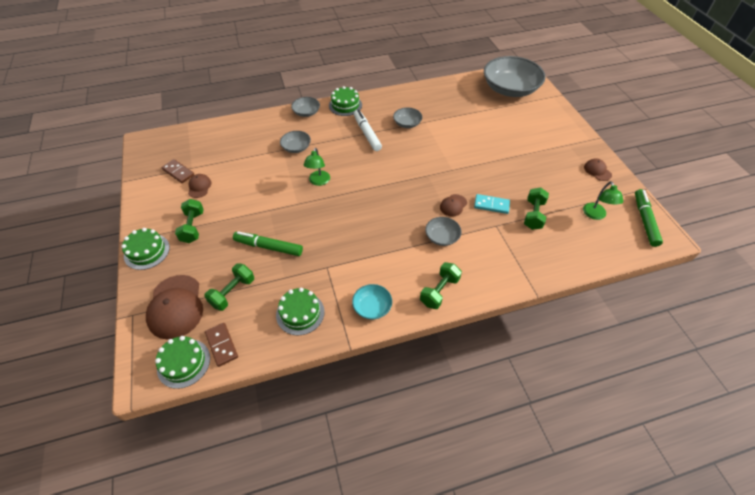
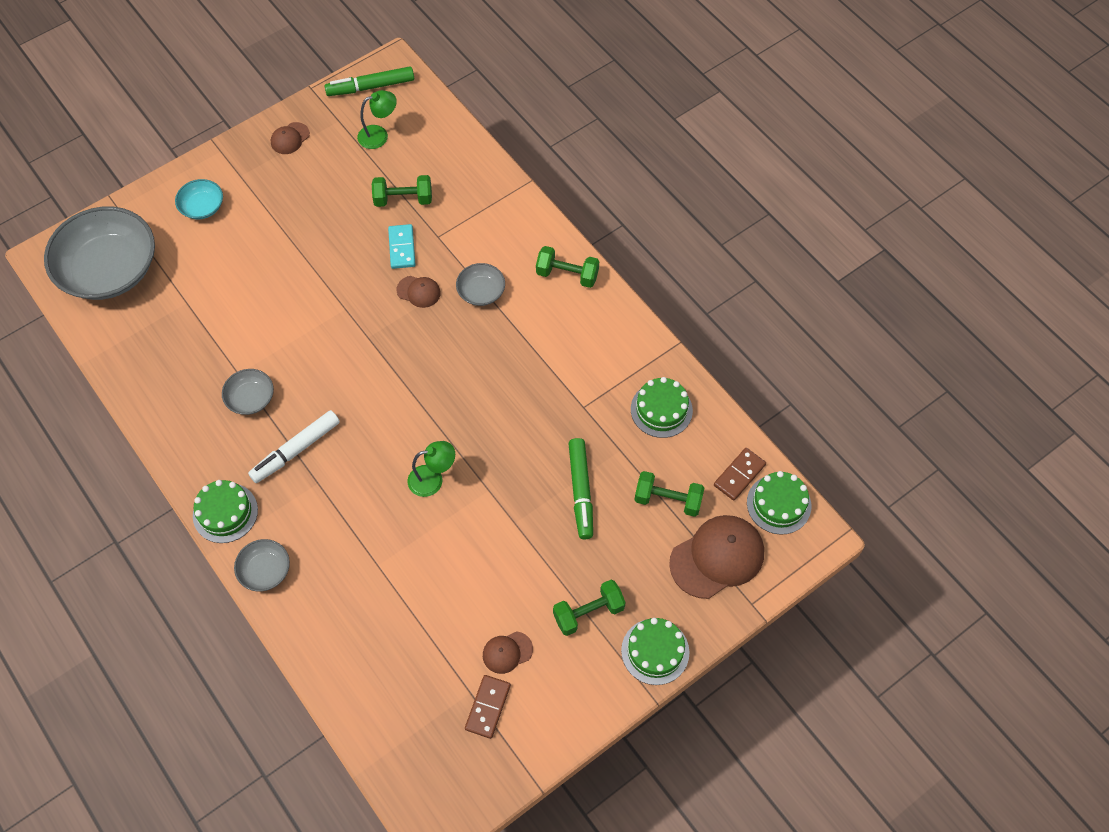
camera: 110 degrees left, 10 degrees up
(296, 147) = (365, 546): grey bowl -> none
(372, 307) = (619, 337): turquoise bowl -> turquoise bowl (202, 207)

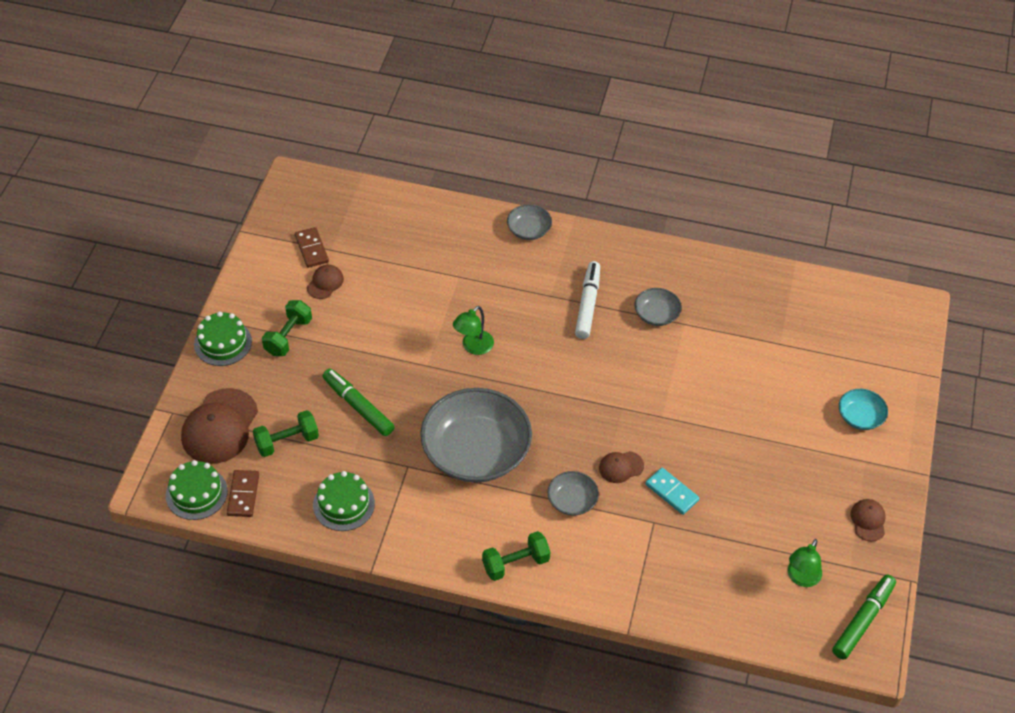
camera: 140 degrees right, 10 degrees down
(109, 269) = (862, 328): grey bowl -> grey bowl (476, 451)
(225, 513) = (591, 242): green cake -> none
(403, 199) = (716, 534): green dumbbell -> none

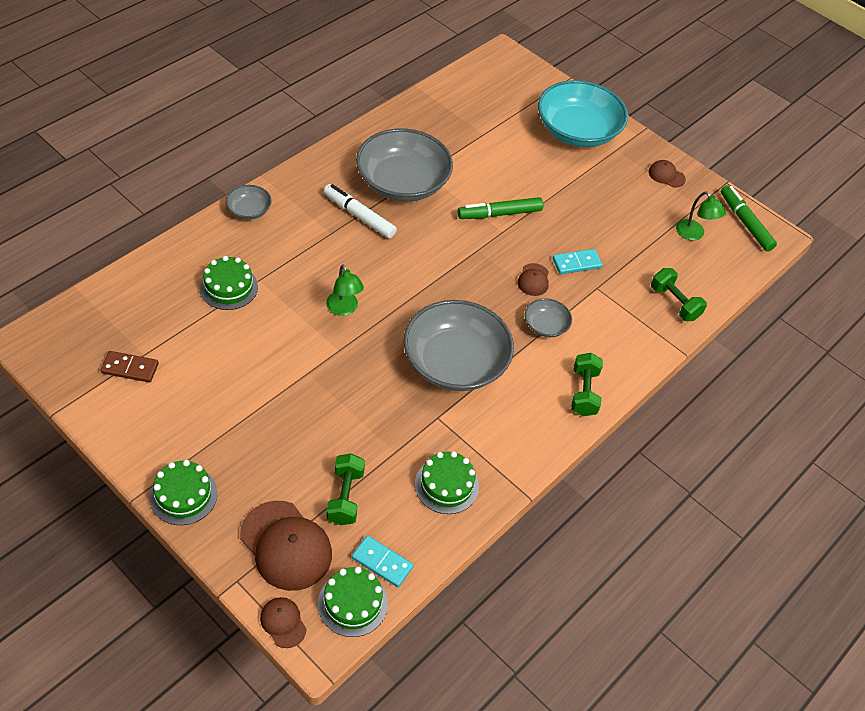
camera: 65 degrees left, 0 degrees up
(243, 495) = (382, 562): brown domino -> turquoise domino
(288, 336) = (221, 437): green dumbbell -> green dumbbell (674, 303)
(325, 283) = (181, 378): brown cap -> brown cap (283, 622)
(358, 406) = (346, 422): green marker -> green marker (499, 214)
(435, 262) = (229, 287): none -> green cake
(656, 314) = (402, 183): grey bowl -> grey bowl, size x2.21
(860, 417) = (577, 131): turquoise bowl -> turquoise bowl, size x2.21

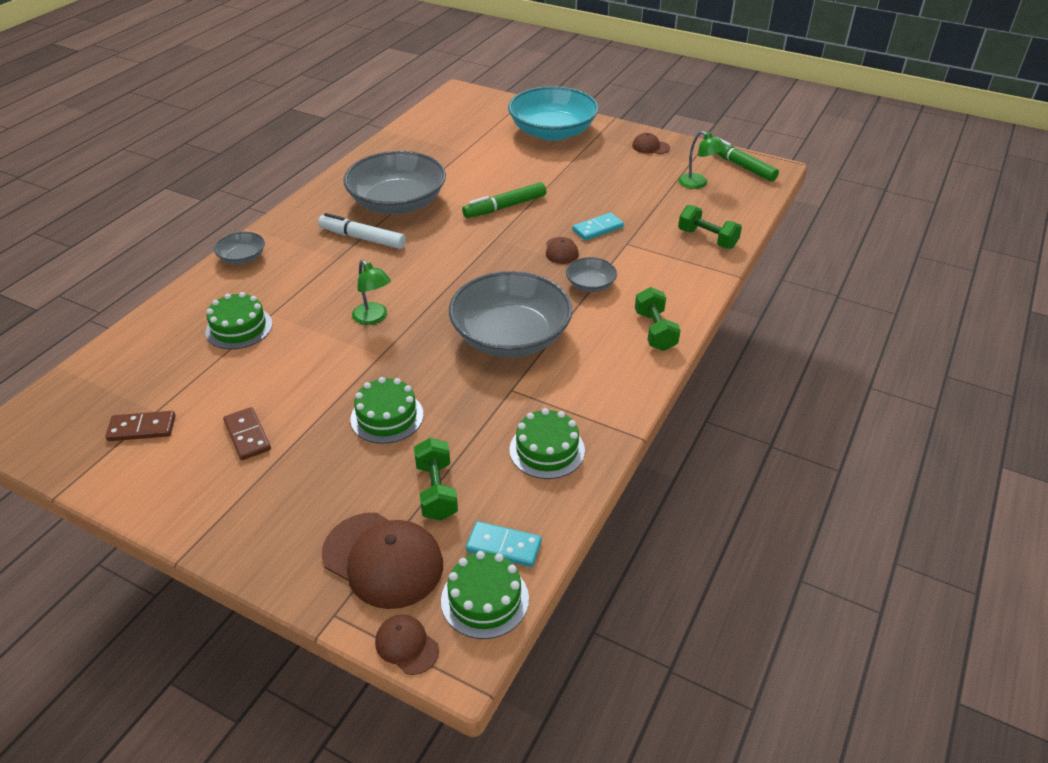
camera: 10 degrees left, 10 degrees down
(183, 495) = (240, 540): green cake -> green cake (387, 416)
(210, 400) = (247, 436): none -> brown domino

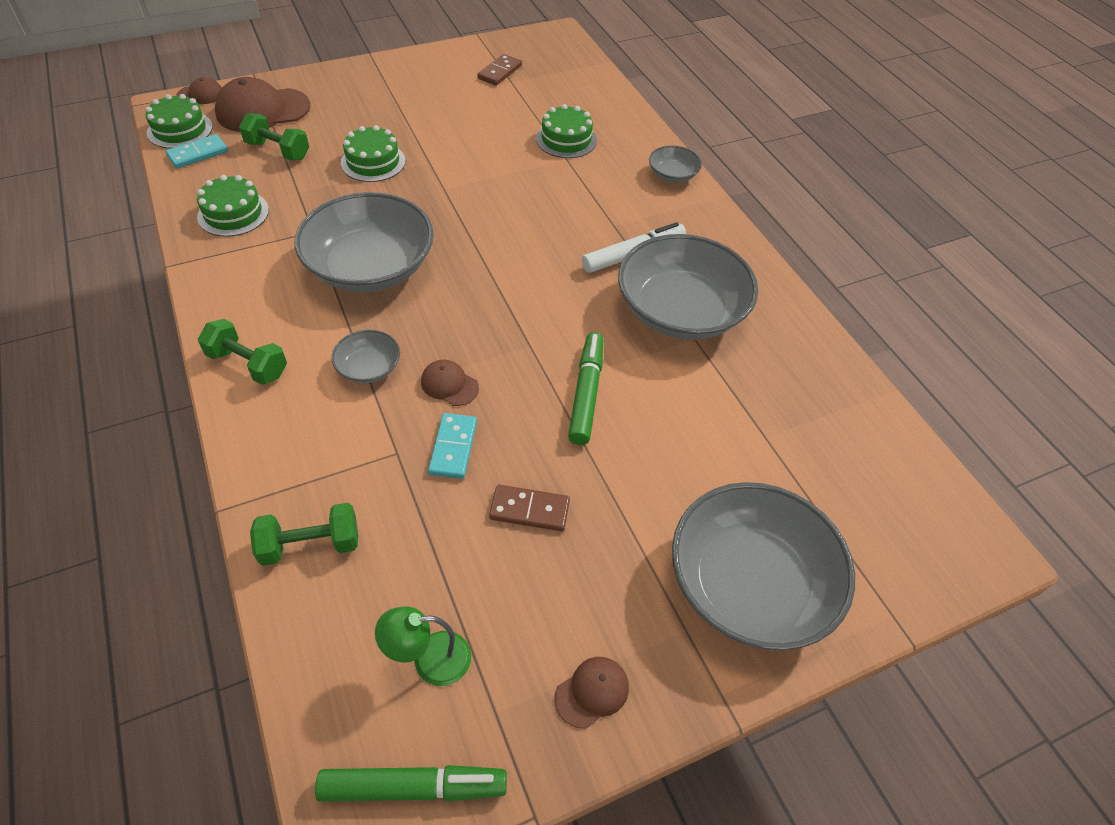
camera: 125 degrees right, 10 degrees up
(247, 436) = (437, 104): brown domino -> brown domino (529, 510)
(373, 318) = (496, 206): green lamp -> none
(552, 132) = (750, 583): turquoise bowl -> grey bowl

